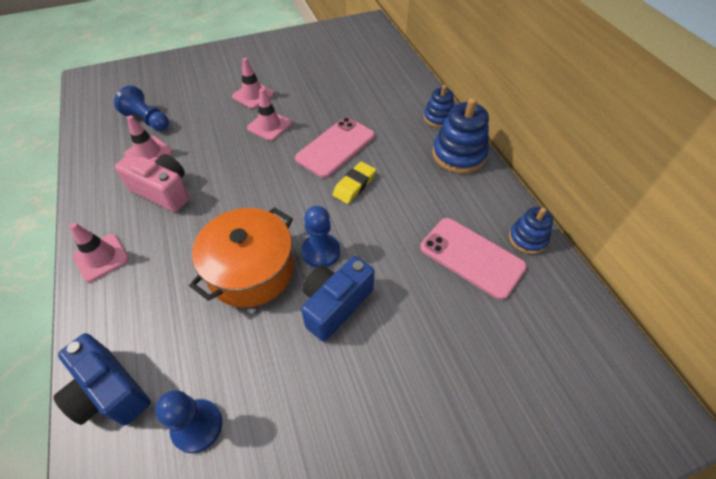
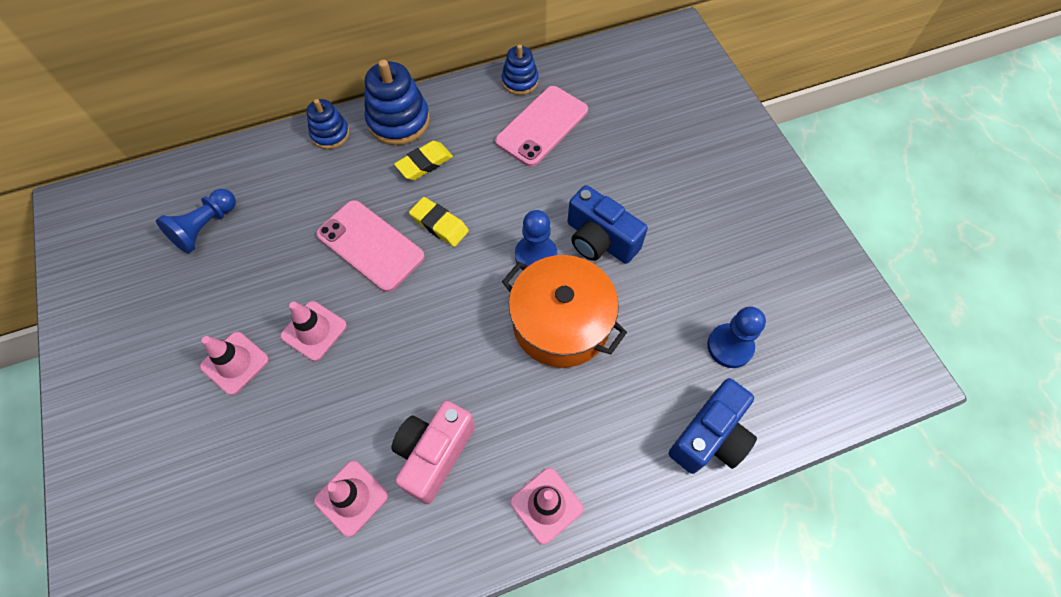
camera: 90 degrees left, 10 degrees up
(148, 120) = (268, 523): blue pawn -> blue pawn (205, 227)
(415, 173) = (424, 163): none -> yellow eraser

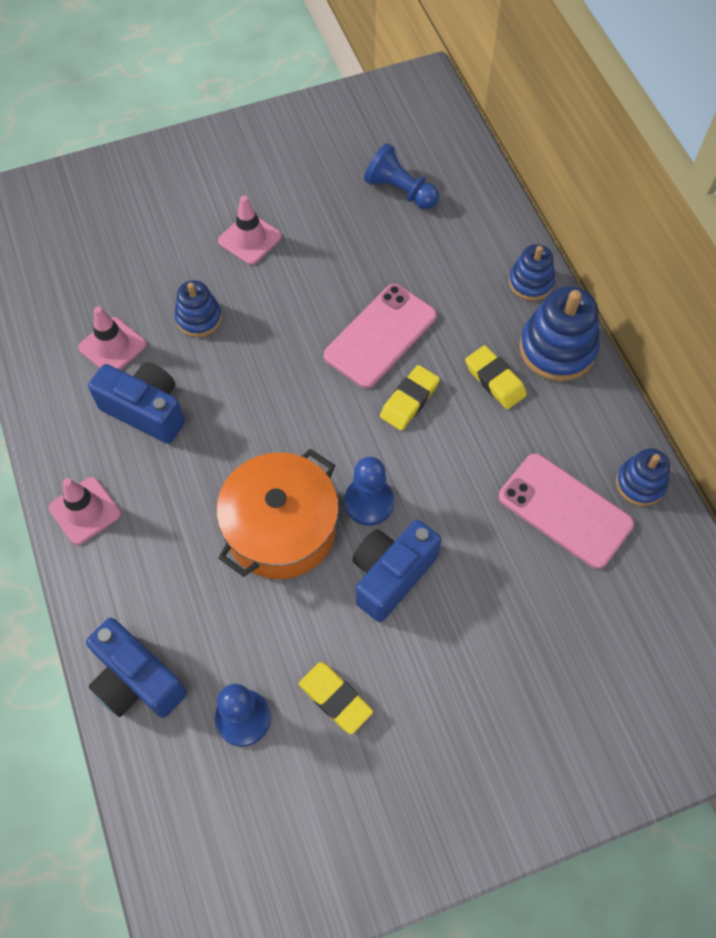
camera: 90 degrees right, 0 degrees up
(314, 331) = (280, 297): pink traffic cone -> none
(327, 408) = (199, 318): none -> blue stacking toy
(434, 454) = (146, 410): pink camera -> blue camera
(705, 279) = (335, 699): none -> yellow eraser

